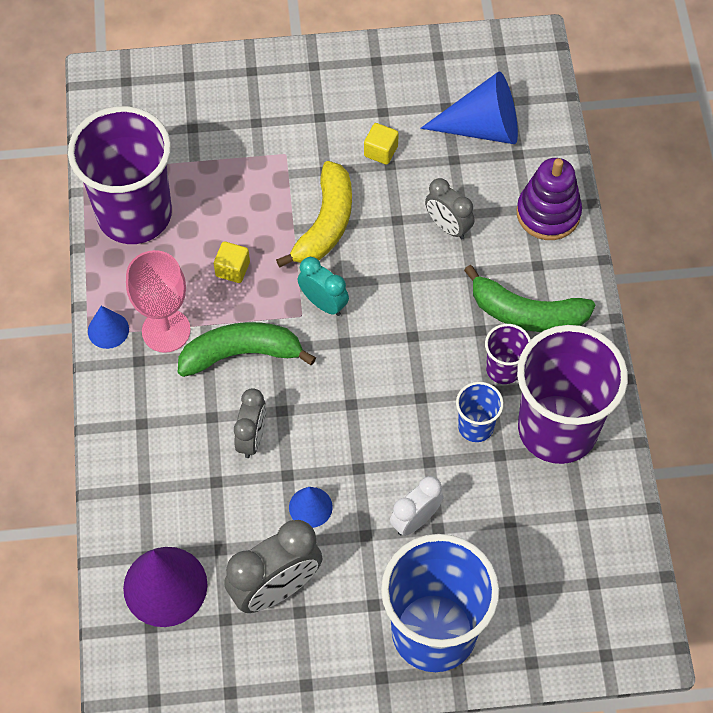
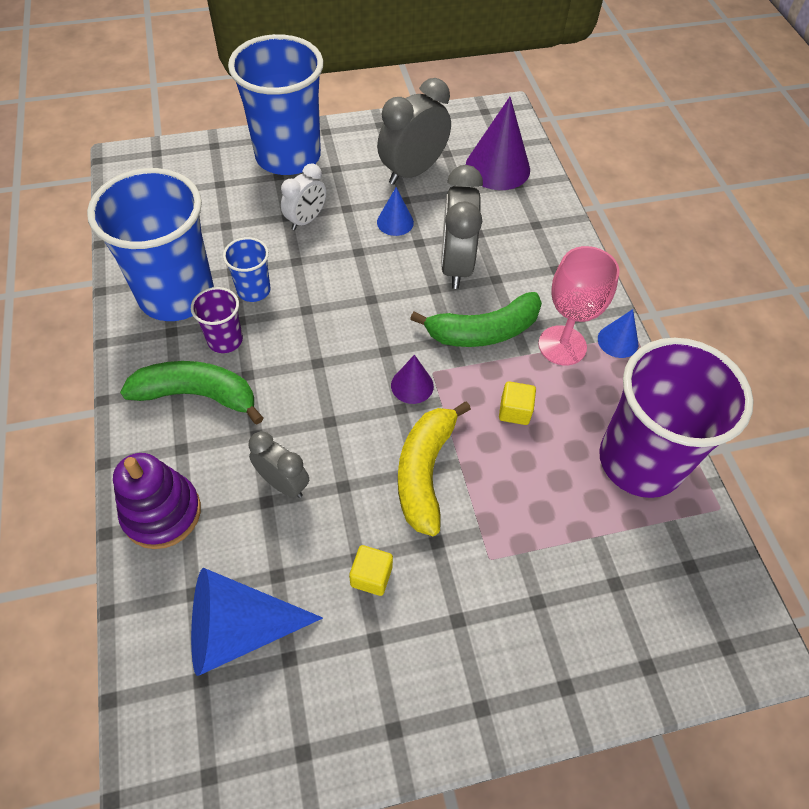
camera: 170 degrees right, 5 degrees down
(252, 438) = (455, 265): grey clock -> grey clock, size x1.64
(323, 303) = (412, 385): turquoise clock -> purple cone
(557, 428) = (176, 294): purple cup -> blue cup

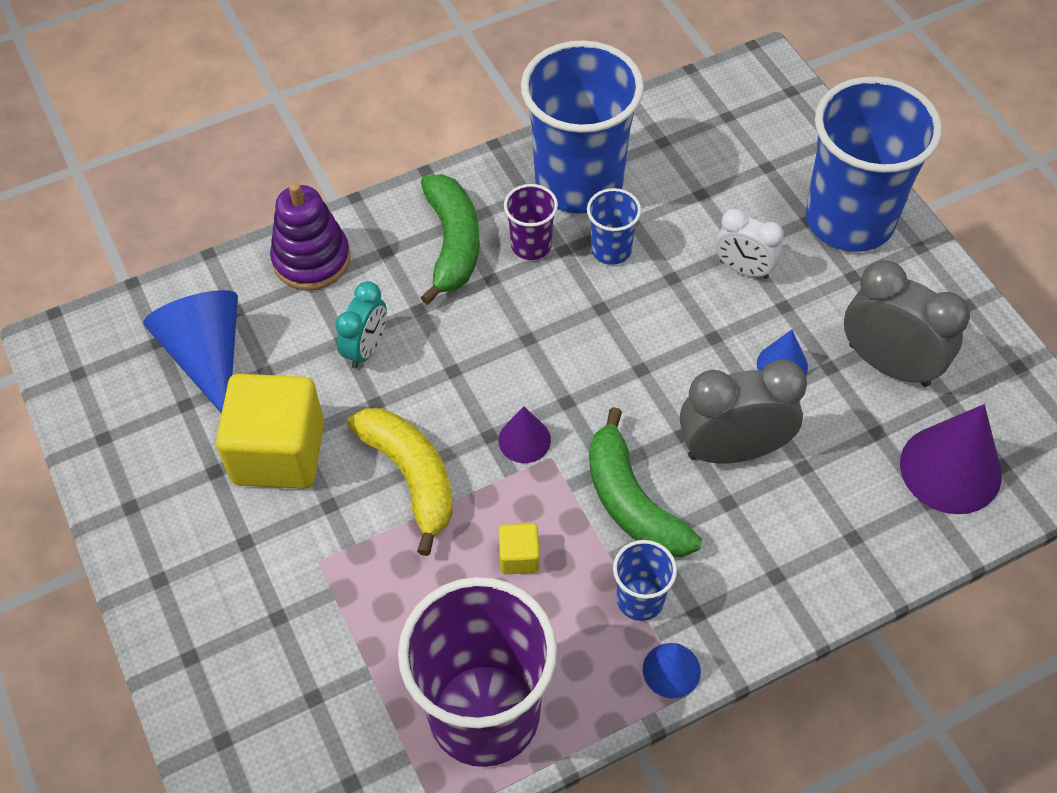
camera: 80 degrees right, 0 degrees up
(283, 483) = (366, 349): grey clock -> turquoise clock
(371, 576) = (278, 453): yellow cube -> yellow cube, size x2.29
(425, 472) = (411, 477): yellow banana -> yellow banana turned 60 degrees clockwise
(562, 345) = (640, 599): pink goblet -> blue cup

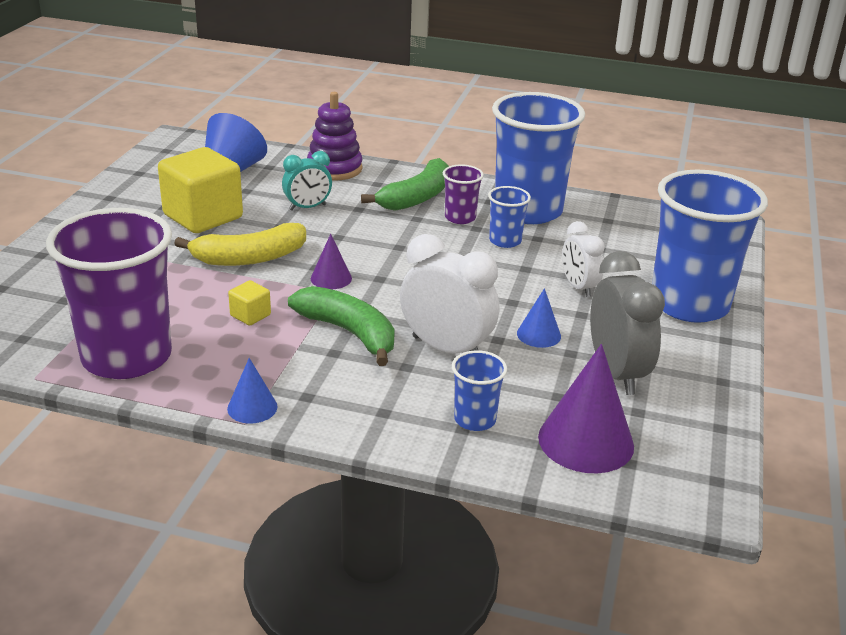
camera: 40 degrees right, 25 degrees down
(411, 477) = (249, 258): yellow banana -> yellow banana turned 60 degrees clockwise
(632, 502) = (349, 333): green banana -> green banana turned 120 degrees clockwise
(640, 599) = (285, 370): blue cup -> blue cup (475, 419)
(733, 450) = (446, 348): grey clock -> white clock

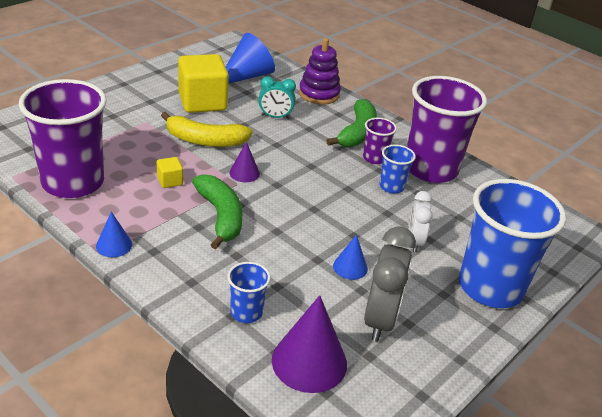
camera: 25 degrees right, 5 degrees up
(416, 197) = (357, 133): green banana -> green banana turned 45 degrees counterclockwise
(446, 348) = (275, 252): white clock -> none
(528, 210) = (431, 169): blue cup -> purple cup

